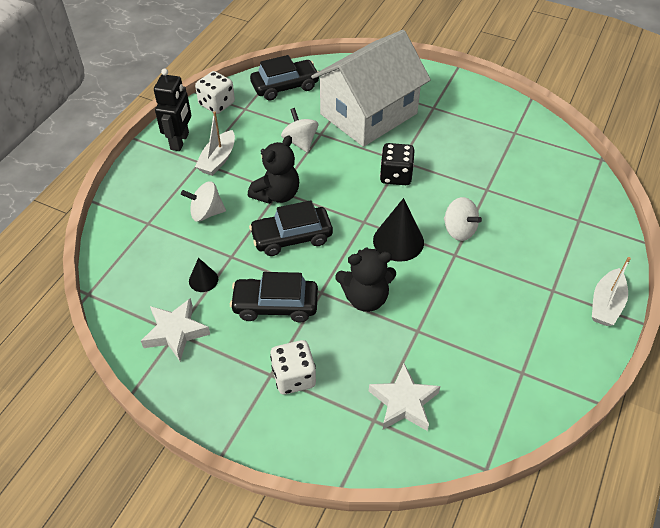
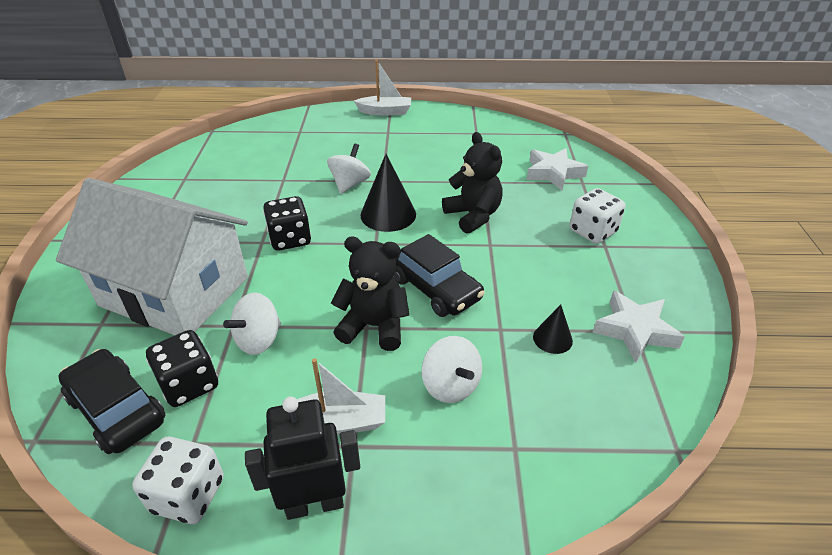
camera: 115 degrees left, 10 degrees down
(275, 305) = (532, 269): black car -> none
(284, 111) = (189, 384): none -> black dice

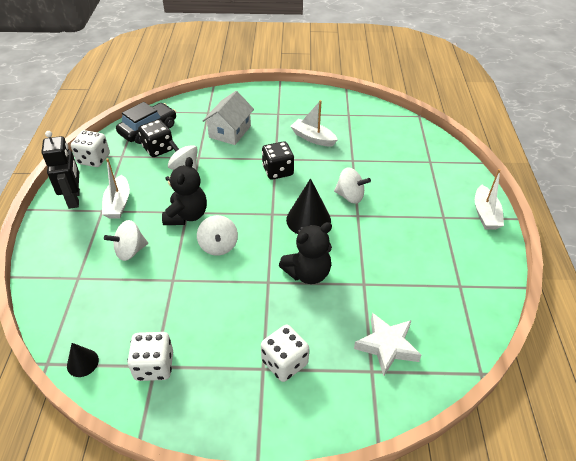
camera: 90 degrees right, 5 degrees up
(175, 291) = (230, 131): white house -> white house, size x0.54
(226, 208) = (313, 138): none -> white boat
(435, 288) = (218, 246): black car -> white spinning top
(552, 338) = (157, 309): black cone -> black cone (82, 363)
(635, 330) = (154, 366): white star -> white dice

